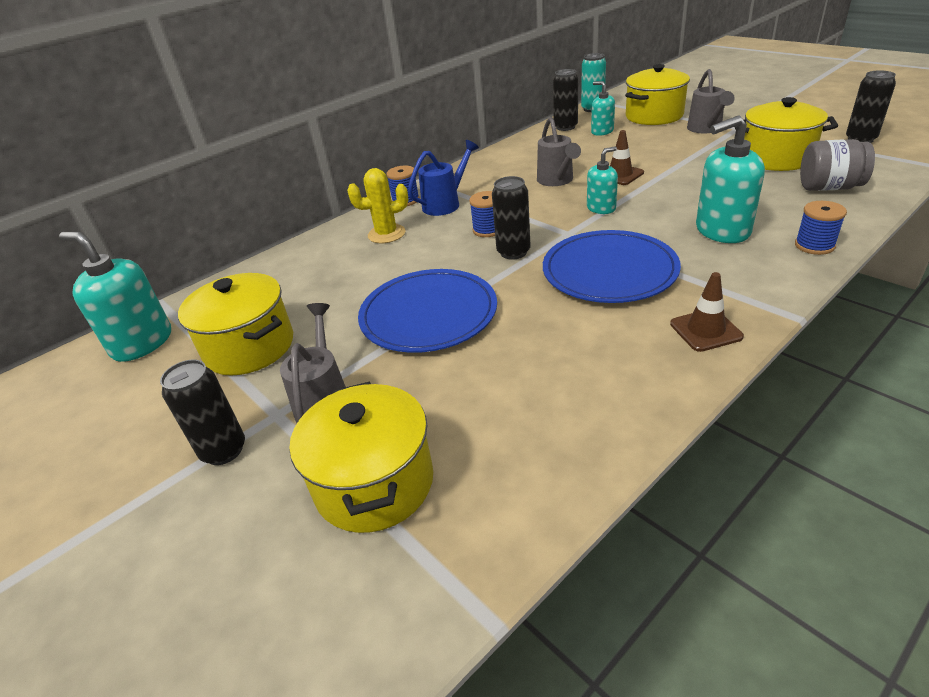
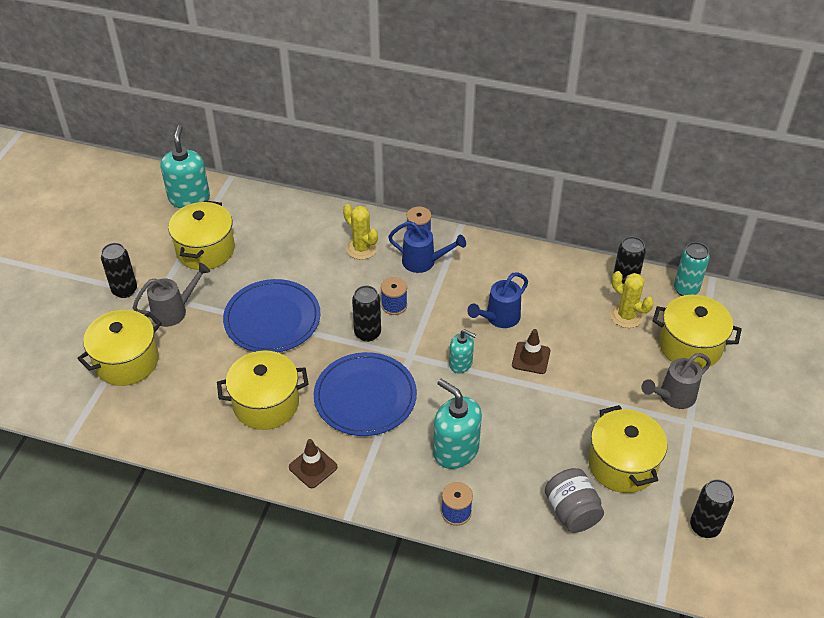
camera: 55 degrees right, 10 degrees up
(557, 181) = (499, 318): grey watering can -> blue watering can
(570, 348) = (266, 404): none -> yellow pot
(602, 131) = (626, 316): turquoise soap dispenser -> yellow cactus

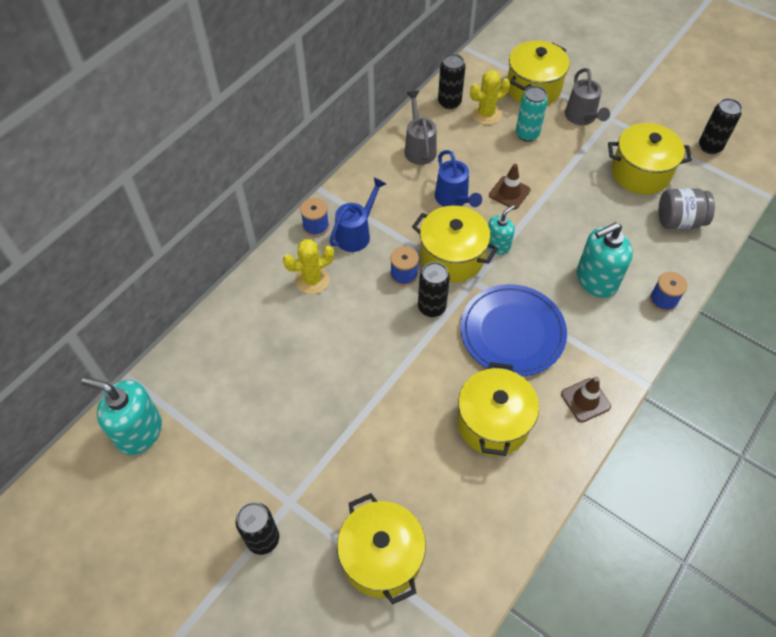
camera: 70 degrees left, 10 degrees up
(174, 311) = (323, 487): grey watering can -> grey watering can (419, 148)
(205, 250) = (239, 432): yellow pot -> yellow pot (452, 257)
(272, 319) = (377, 388): blue plate -> none
(686, 289) = (472, 68): turquoise can -> turquoise can (527, 134)

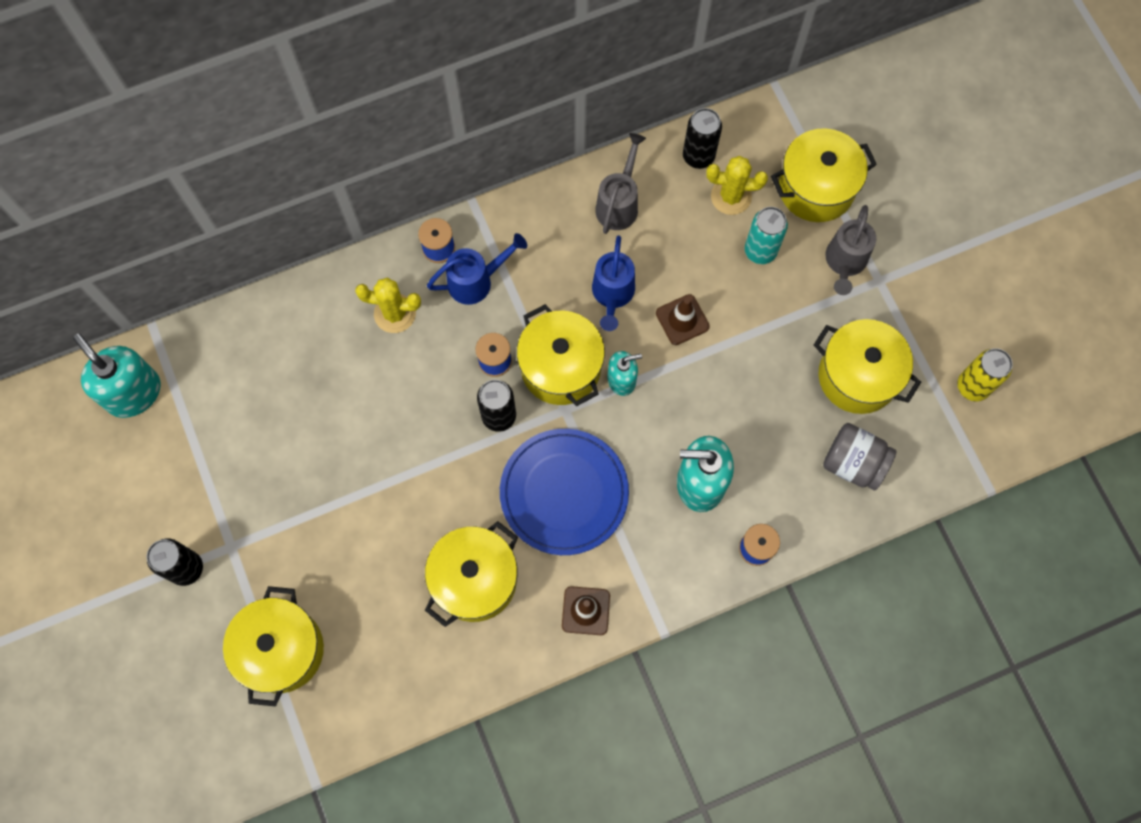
camera: 30 degrees right, 15 degrees up
(710, 147) = (972, 386): black can -> yellow can

